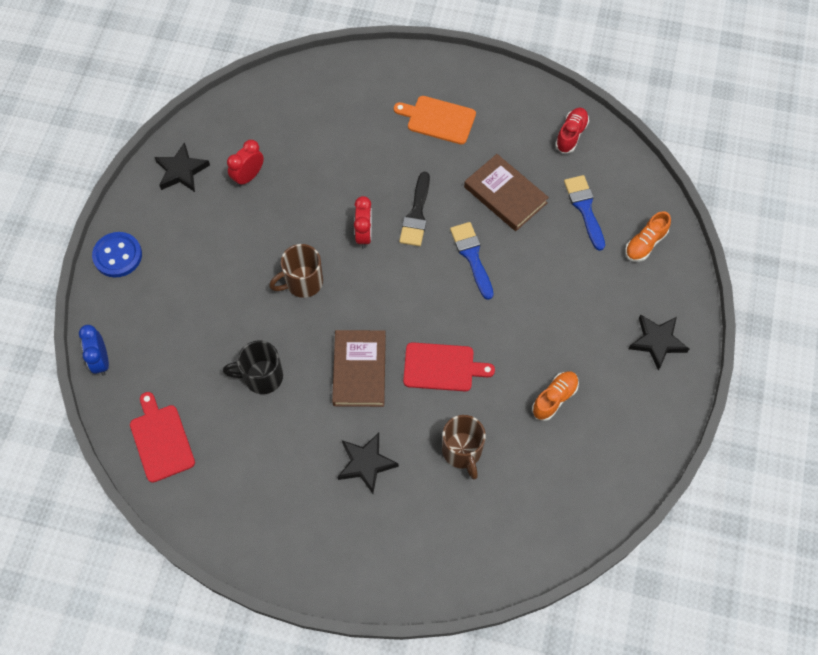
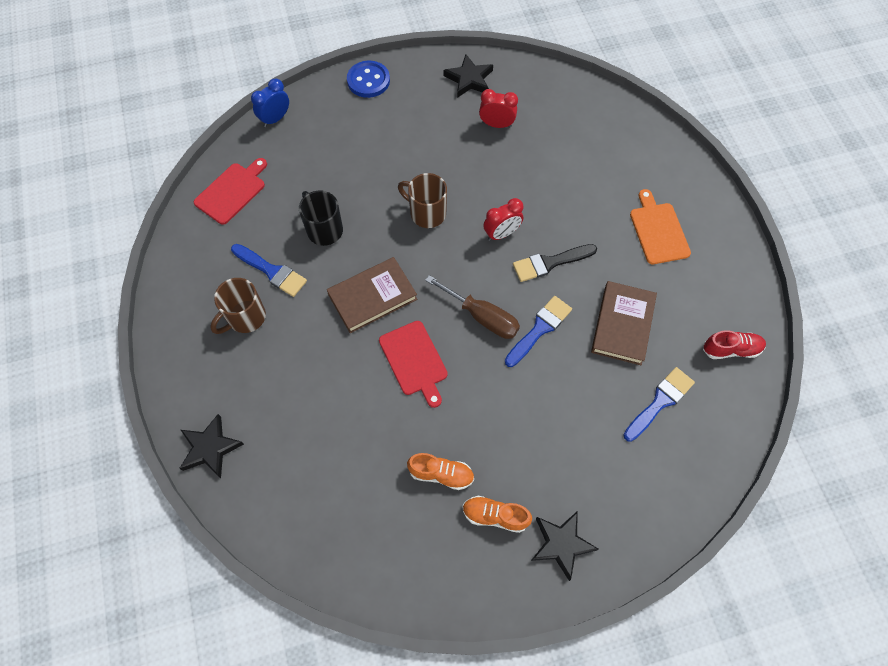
camera: 60 degrees right, 0 degrees up
(277, 443) = (272, 271): none -> blue brush
(366, 463) = (290, 347): black star -> black star (210, 448)
(434, 293) = (482, 317): none -> brown screwdriver
(462, 451) = (343, 419): brown mug -> brown mug (245, 318)
(645, 244) = (662, 479): orange shoe -> orange shoe (495, 516)

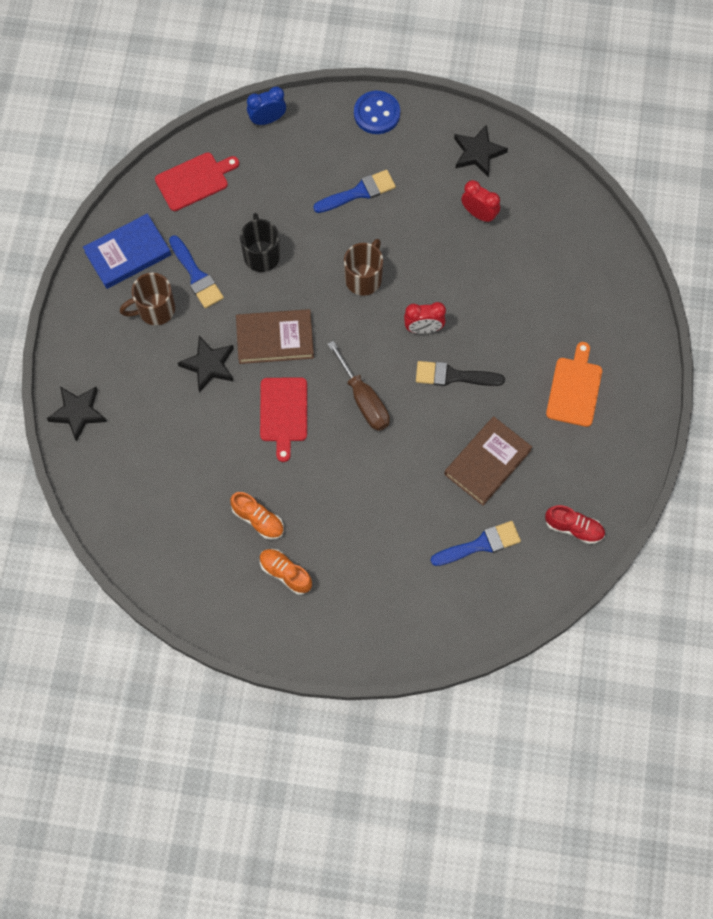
camera: 25 degrees right, 5 degrees up
(196, 278) = (128, 254): none -> blue book
(426, 213) = (364, 278): brown mug -> brown mug turned 60 degrees clockwise
(539, 329) = (410, 433): blue brush -> blue brush (359, 192)
(561, 544) = (328, 620): black star -> black star (209, 365)

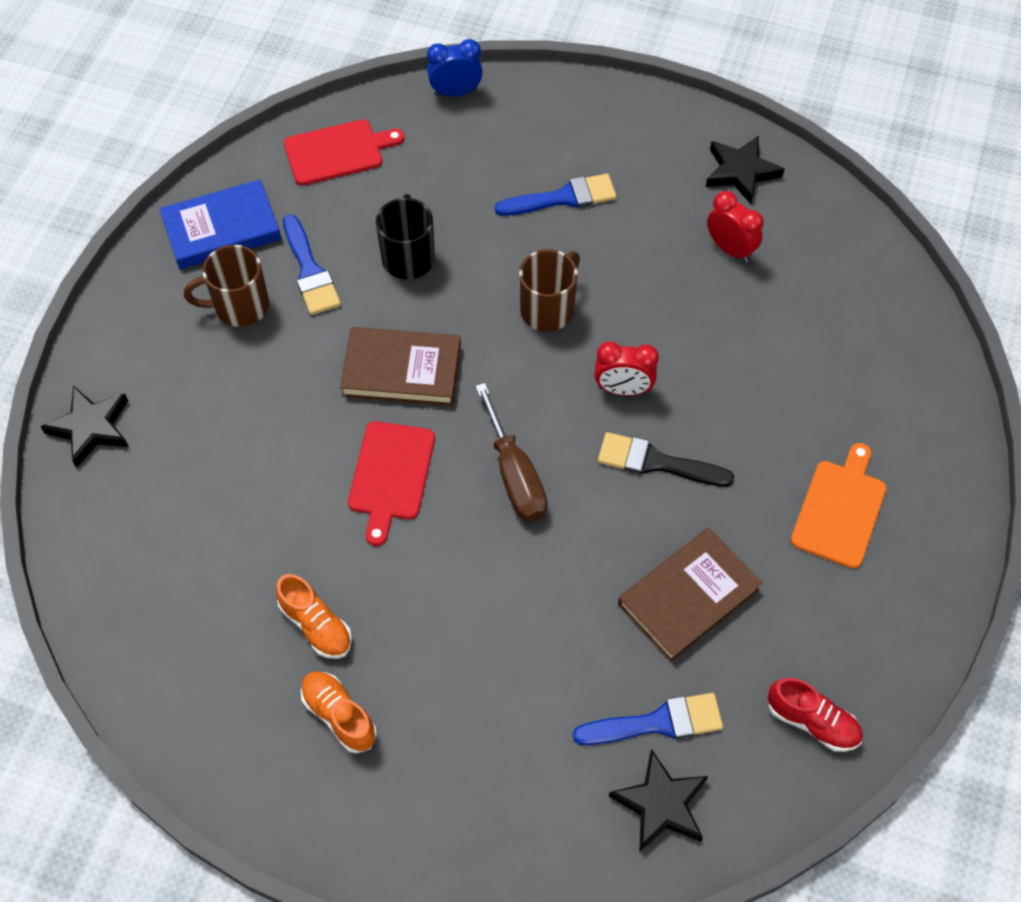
camera: 10 degrees right, 10 degrees down
(209, 365) = (297, 392): black star -> black star (661, 804)
(377, 114) = (607, 105): blue button -> none

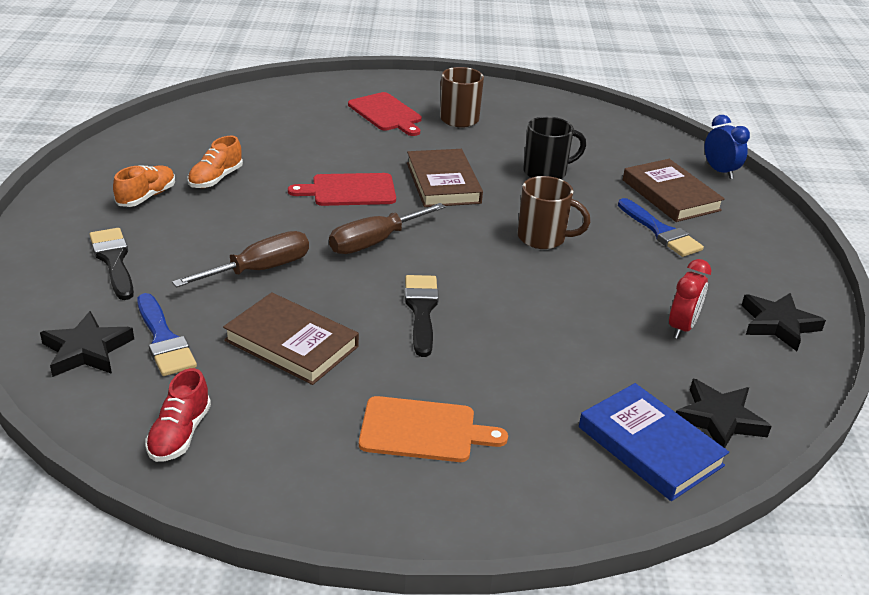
camera: 70 degrees right, 25 degrees down
(91, 428) = (336, 87): black star -> black star (719, 419)
(222, 229) = (516, 104): blue book -> blue book (650, 446)
(310, 271) = (505, 138): blue brush -> none
(338, 152) = (618, 134): red cutting board -> red cutting board (386, 113)
(485, 766) = (113, 260): none -> black brush
(492, 158) = (670, 195): none -> brown book
(543, 606) = (259, 270): none -> brown screwdriver
(623, 389) = (486, 284): red clock -> none

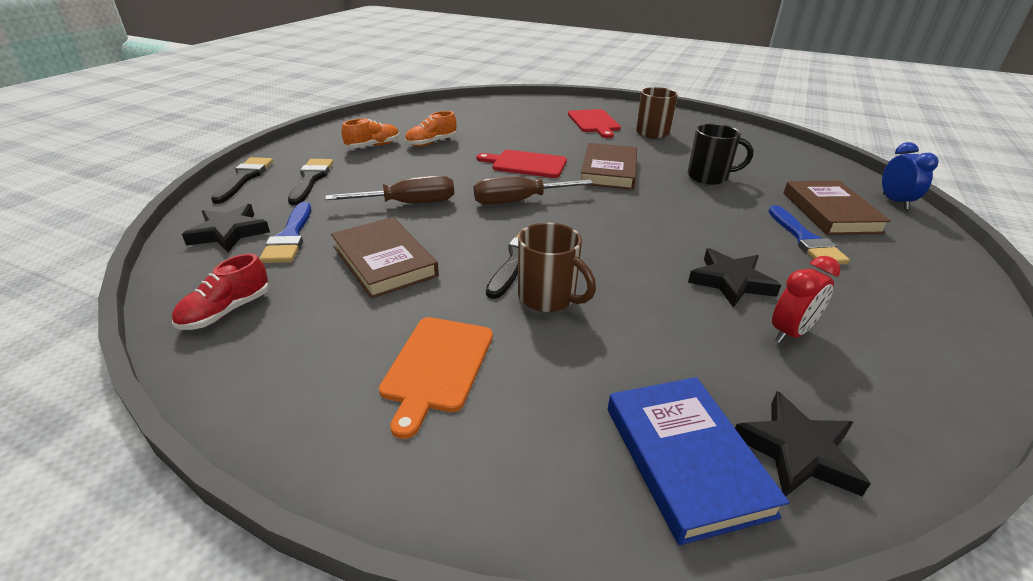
camera: 25 degrees right, 0 degrees up
(25, 275) = (244, 178): none -> black brush
(423, 430) = (437, 366): orange cutting board -> orange cutting board turned 75 degrees clockwise
(543, 238) = (676, 224): brown mug -> brown mug (548, 298)
(778, 324) = (922, 357): black star -> black star (731, 282)

